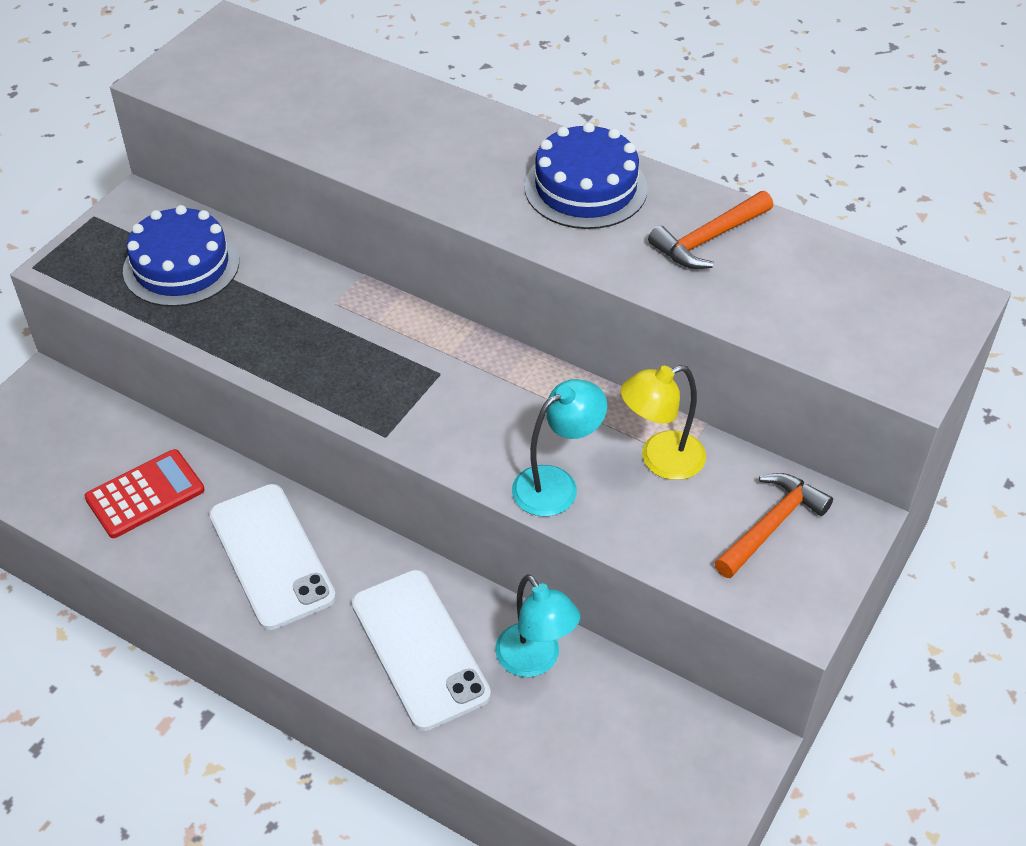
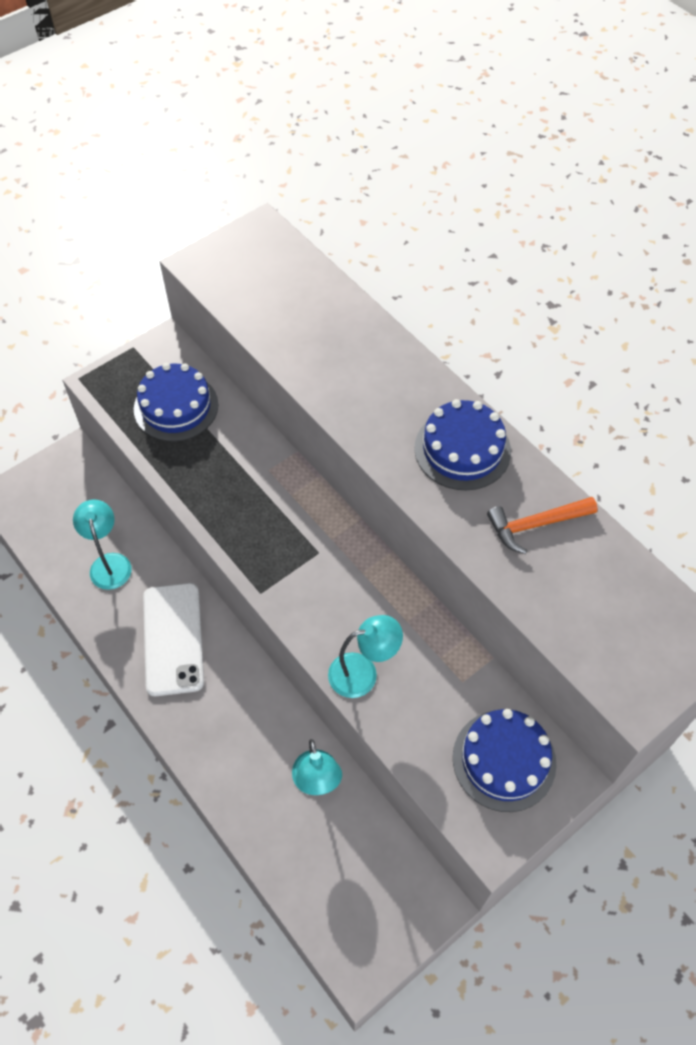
camera: 20 degrees right, 10 degrees up
(145, 494) = (109, 563): red calculator -> turquoise lamp
(420, 648) = (243, 745): white phone -> none
(660, 460) = (446, 677): yellow lamp -> none
(771, 525) = (504, 760): orange hammer -> blue cake

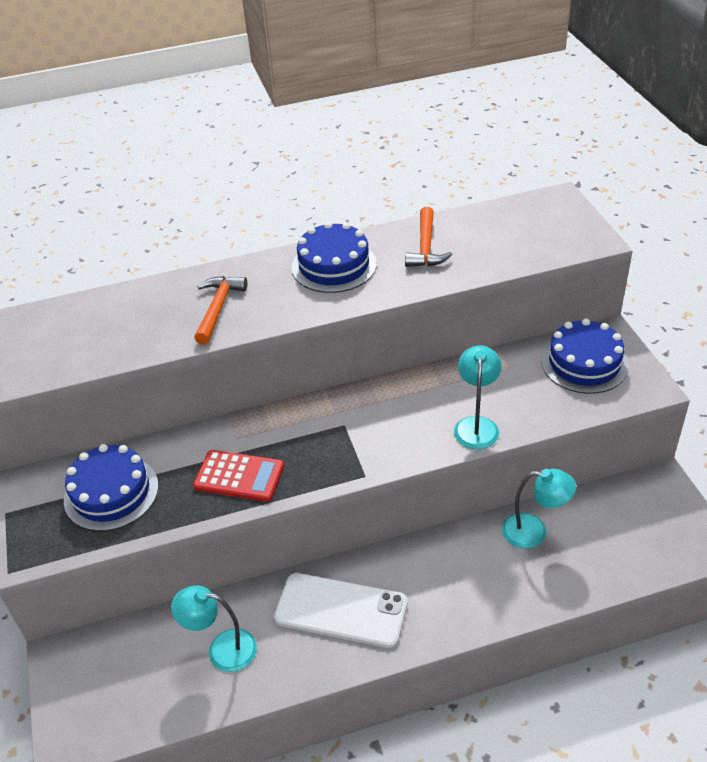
camera: 65 degrees left, 15 degrees down
(225, 492) = (239, 476): none -> red calculator
(353, 378) = (218, 308): none -> orange hammer

